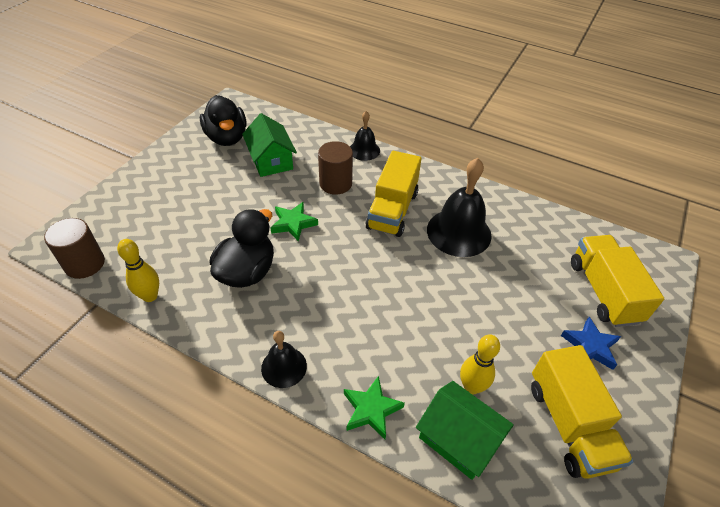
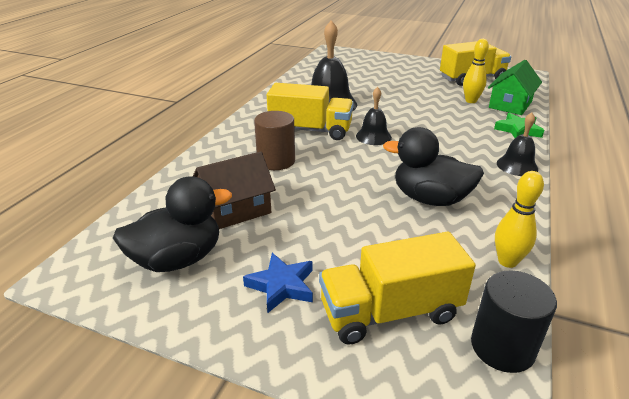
camera: 95 degrees left, 15 degrees down
(85, 264) = (502, 347): brown cylinder -> black cylinder
(271, 160) = (235, 209): green house -> brown house
(293, 223) = (348, 180): green star -> none
(364, 150) = (215, 148): black bell -> black bell (373, 136)
(590, 346) = (413, 71): blue star -> blue star (281, 285)
(603, 291) = (367, 66): yellow truck -> yellow truck (390, 312)

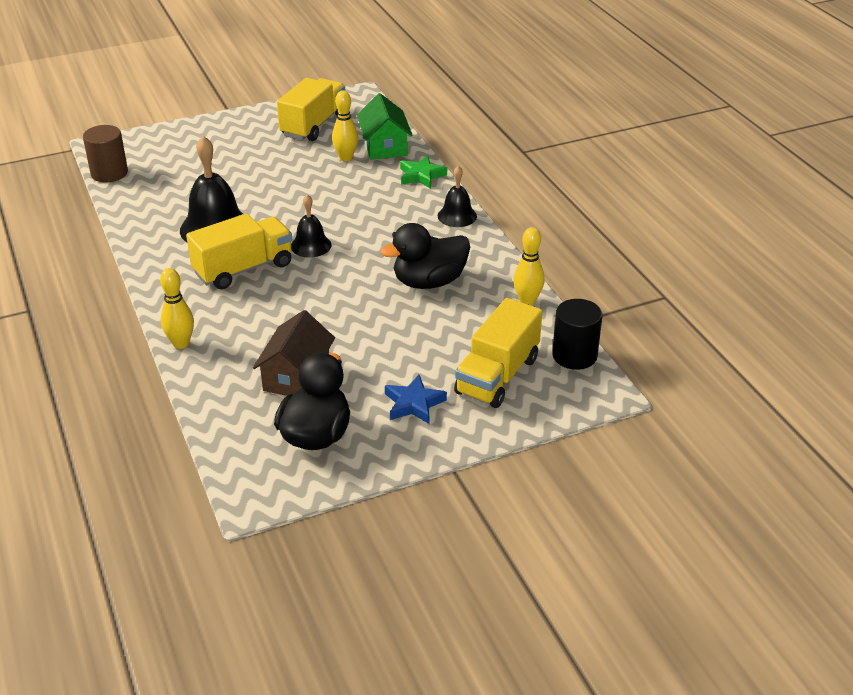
camera: 45 degrees left, 5 degrees up
(208, 151) = (181, 343): none -> yellow bowling pin
(276, 161) = (261, 317): brown cylinder -> brown cylinder (109, 173)

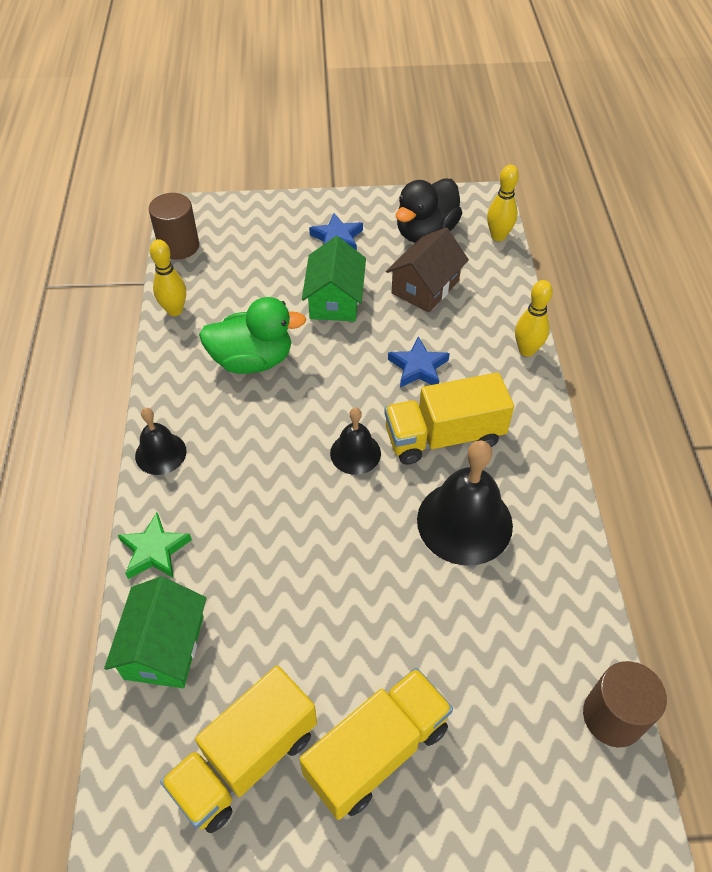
camera: 160 degrees left, 15 degrees up
(280, 308) = (418, 367): none -> blue star
(346, 158) = (236, 633): yellow bowling pin -> yellow bowling pin (498, 236)
(383, 344) = (335, 300): none -> green house
(429, 282) = (252, 360): black duck -> green duck
(497, 375) = (255, 245): yellow truck -> yellow truck (377, 751)
(574, 355) = (179, 246): black cylinder -> brown cylinder

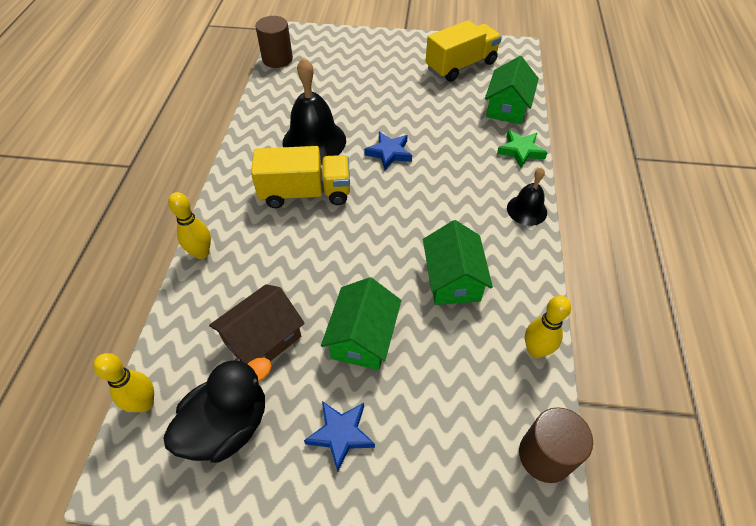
camera: 170 degrees left, 0 degrees up
(252, 360) = (452, 279): green duck -> green house
(355, 453) = (376, 190): black bell -> none
(377, 751) = (396, 61): yellow truck -> none
(418, 367) = (304, 251): blue star -> blue star (389, 153)

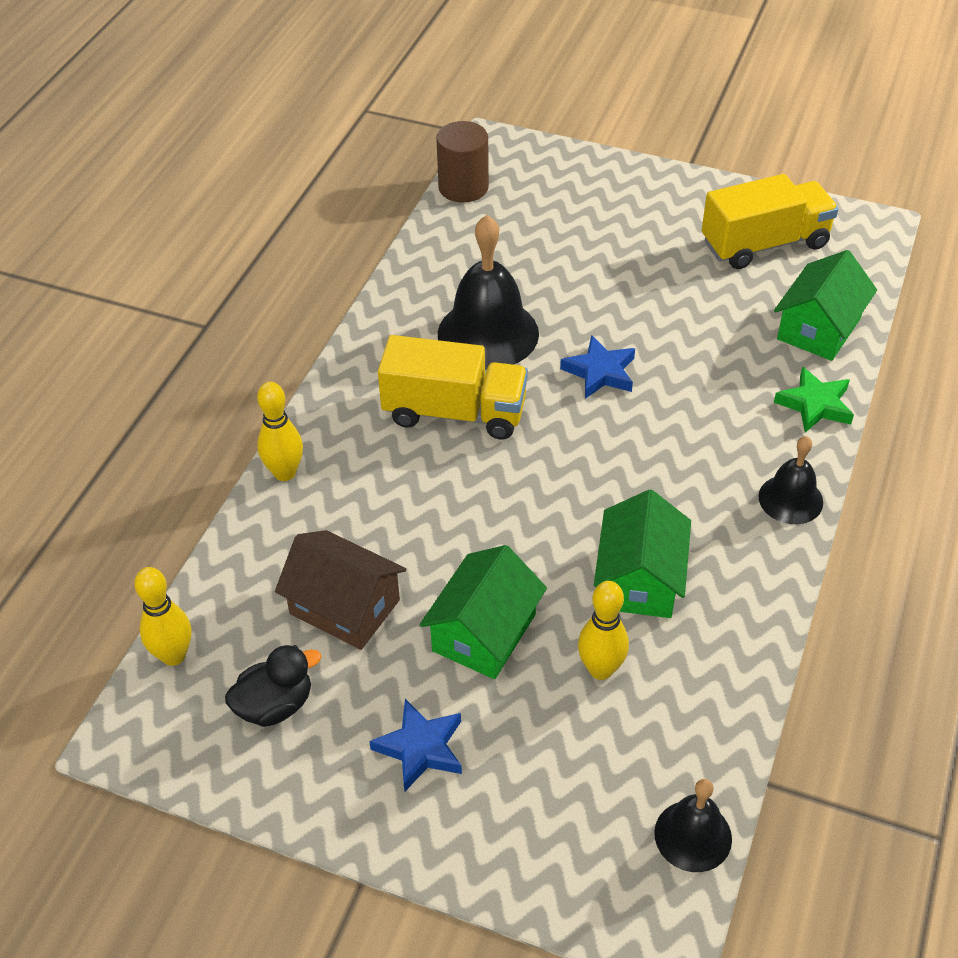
camera: 15 degrees right, 5 degrees down
(228, 425) = (275, 705): black duck -> black duck, size x0.64
(262, 339) = (344, 607): brown house -> brown house turned 60 degrees clockwise
(535, 350) = (729, 701): yellow bowling pin -> yellow bowling pin (600, 669)
(545, 455) = (693, 835): brown cylinder -> black bell

